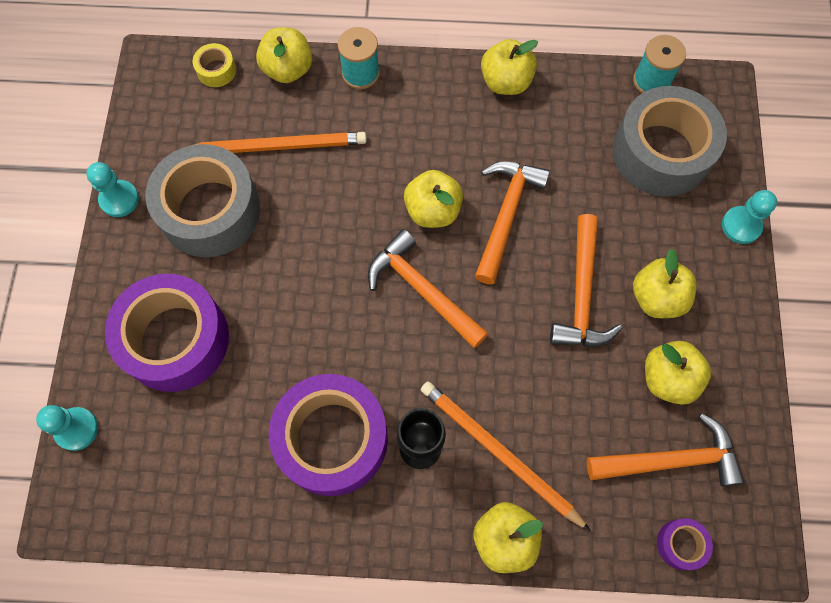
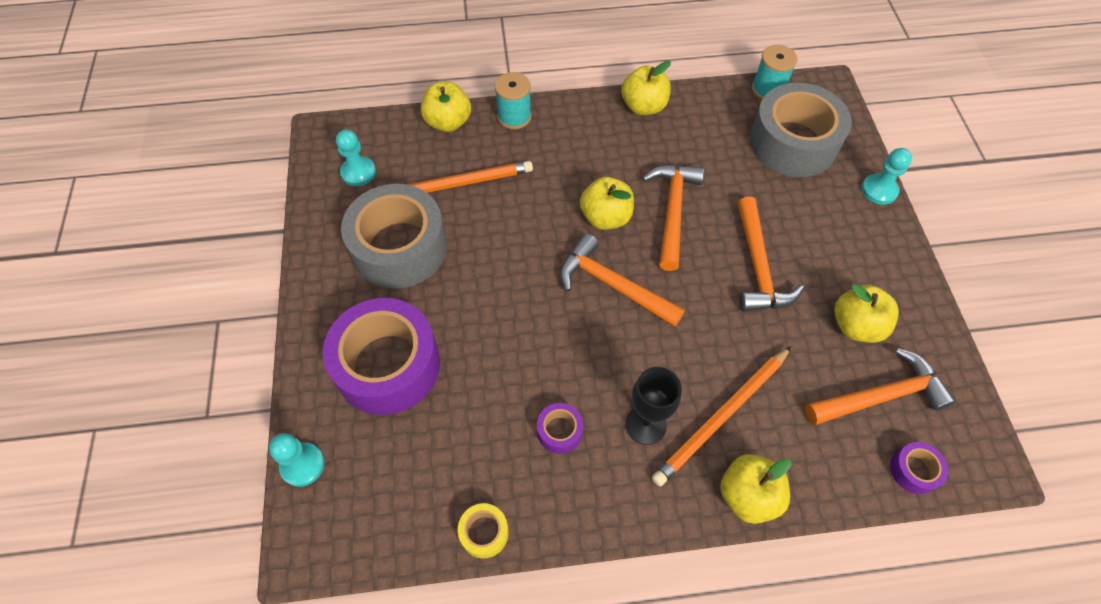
camera: 10 degrees left, 10 degrees down
(119, 199) = (311, 250): turquoise pawn -> turquoise pawn (358, 172)
(216, 70) = (383, 131): yellow tape -> yellow tape (484, 532)
(332, 439) = (559, 431): purple tape -> purple tape, size x0.42
(499, 453) = (721, 417): orange pencil -> orange pencil turned 75 degrees counterclockwise
(657, 298) = (825, 259): yellow apple -> none

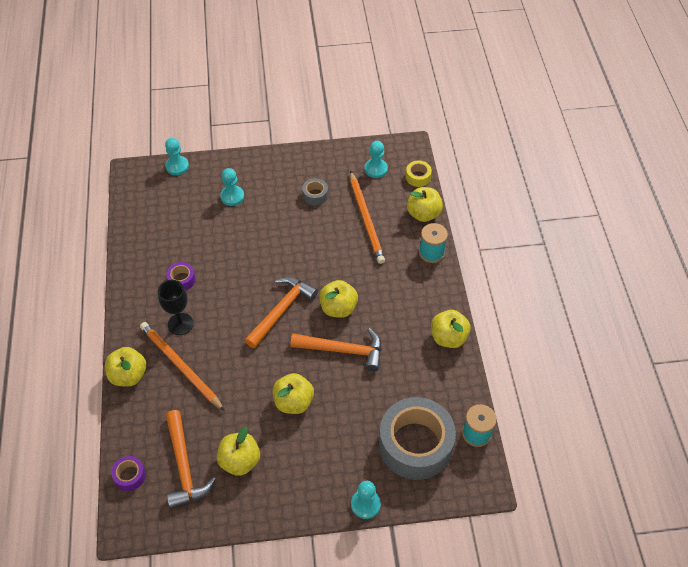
camera: 90 degrees right, 5 degrees down
(388, 365) = (232, 196): purple tape -> turquoise pawn
(399, 247) = (315, 195): grey tape -> grey tape, size x0.42
(484, 532) = (128, 245): yellow tape -> yellow tape (418, 177)
(758, 266) = (293, 402): orange hammer -> yellow apple

